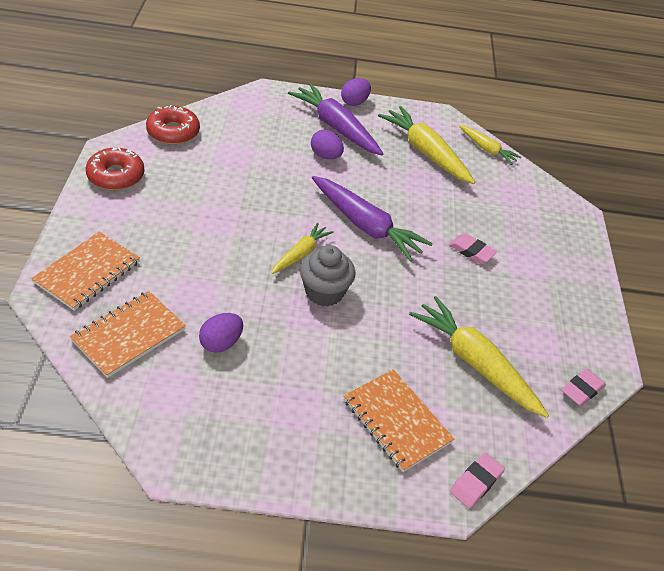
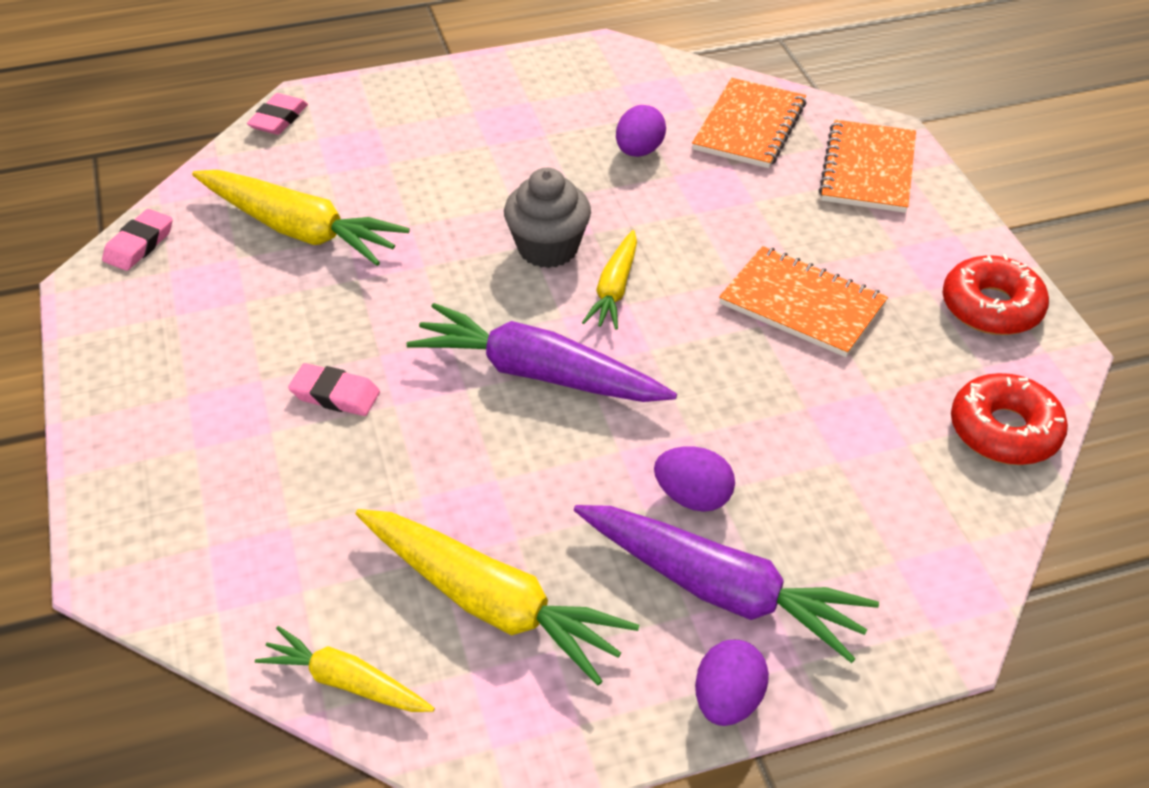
camera: 165 degrees right, 0 degrees up
(396, 421) = (386, 143): orange notebook -> orange notebook (802, 305)

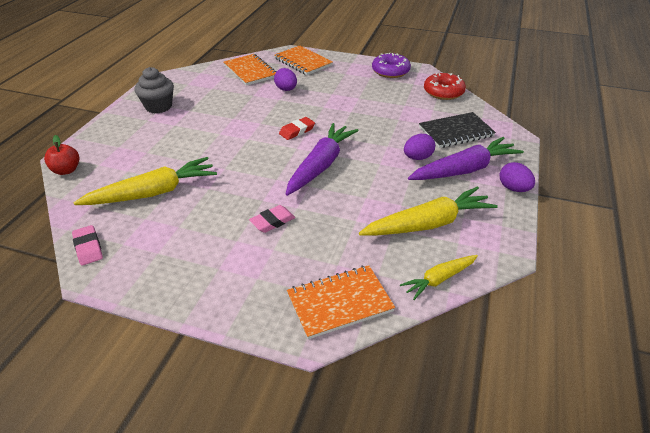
camera: 55 degrees left, 5 degrees down
(278, 119) = (66, 170): pink eraser -> red apple
(538, 374) = (321, 165): purple carrot -> purple carrot turned 150 degrees clockwise
(548, 248) = (255, 136): grey cupcake -> grey cupcake (158, 106)
(614, 289) = (297, 131): yellow carrot -> red eraser
(639, 151) = (230, 96): purple egg -> purple egg (286, 89)
(802, 305) = (351, 100): orange notebook -> orange notebook (339, 303)
(854, 519) = (456, 132): none -> black notebook
(991, 307) = (390, 71): red donut -> purple donut

